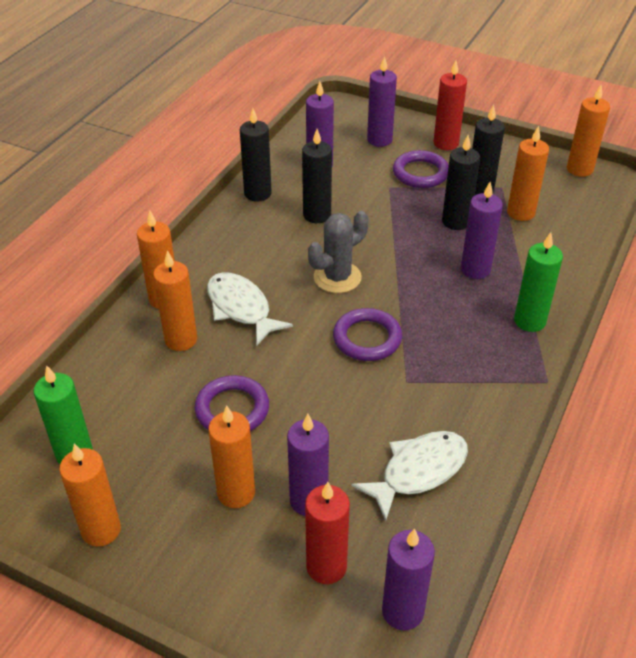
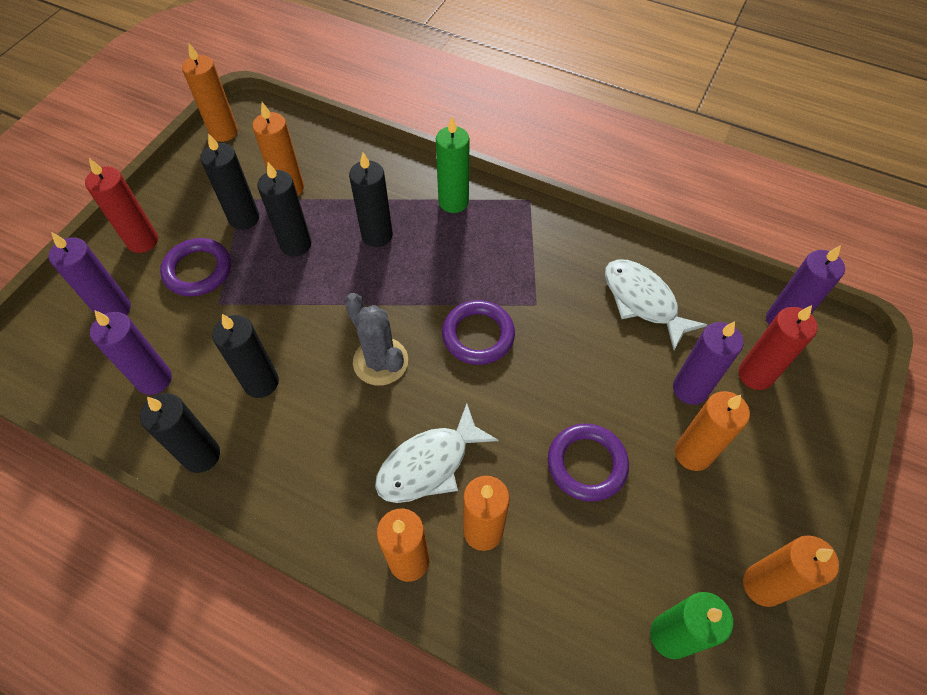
camera: 90 degrees left, 15 degrees up
(475, 269) = (377, 235): purple candle -> black candle

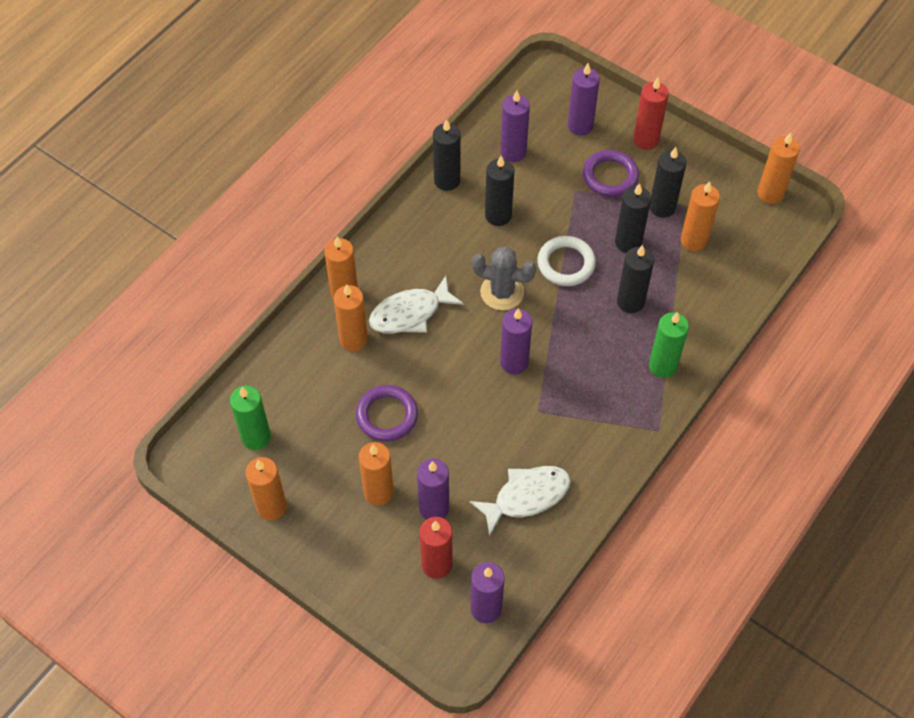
camera: 100 degrees right, 0 degrees up
(331, 300) = (566, 264): none -> white ring
(380, 361) = (502, 292): grey cactus -> grey cactus turned 45 degrees clockwise
(429, 464) = (410, 313): white fish -> white fish turned 90 degrees counterclockwise
(478, 335) = (514, 362): purple ring -> purple candle

